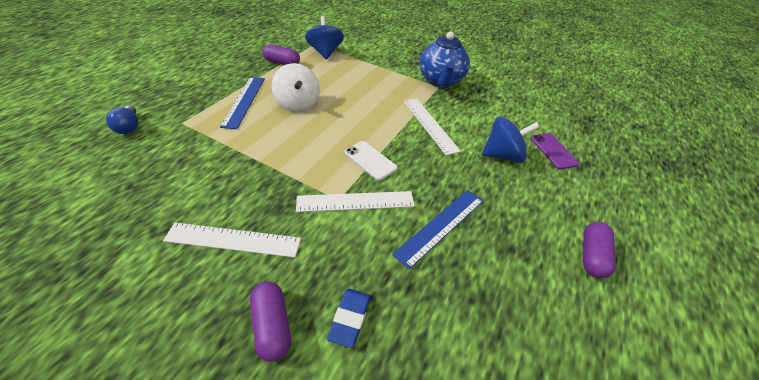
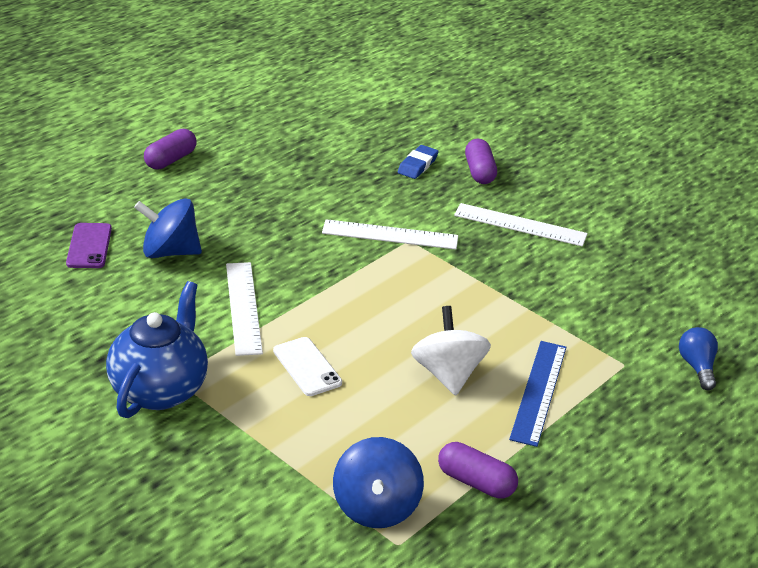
camera: 165 degrees left, 10 degrees down
(370, 160) = (357, 273): white phone -> white phone (307, 367)
(441, 226) = (306, 202): blue ruler -> none

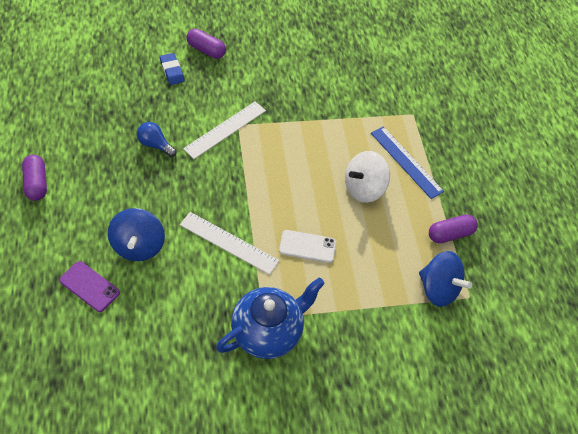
camera: 55 degrees left, 20 degrees up
(160, 389) = (268, 331): blue teapot -> blue teapot turned 90 degrees clockwise
(170, 252) = (139, 246): blue spinning top -> blue spinning top turned 45 degrees counterclockwise
(448, 374) = (363, 188): white spinning top -> white spinning top turned 60 degrees counterclockwise
(520, 225) = (270, 69): white ruler -> none
(697, 367) = (436, 90): blue light bulb -> blue light bulb (155, 145)

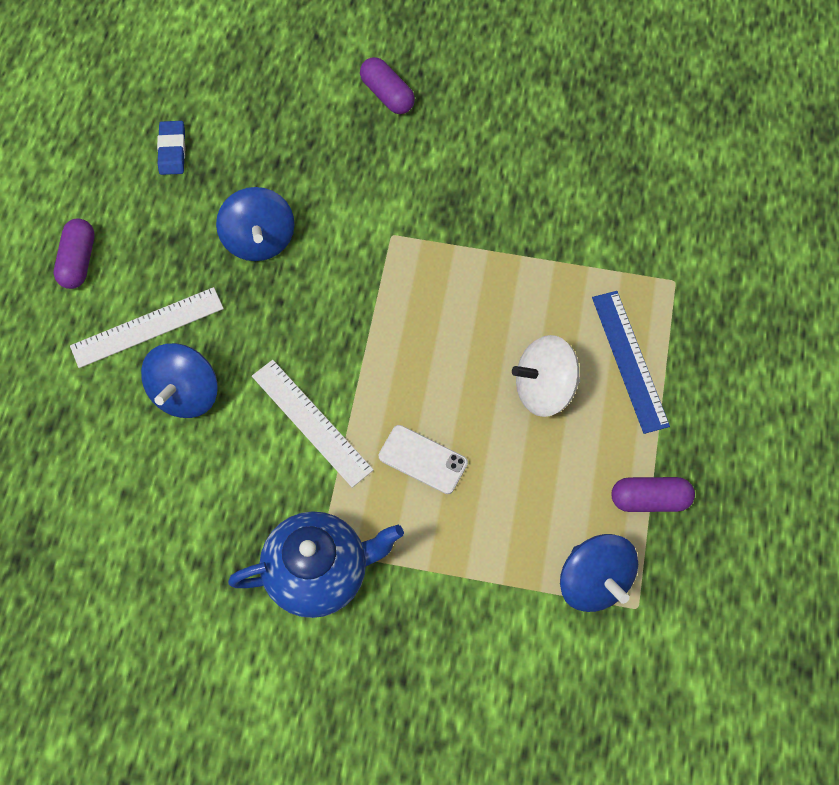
camera: 25 degrees right, 10 degrees up
(89, 286) = (102, 436): purple phone -> none
(155, 145) = (259, 240): blue light bulb -> blue spinning top
(172, 71) = (323, 120): blue eraser -> blue eraser (172, 150)
(225, 129) = (369, 238): white ruler -> white ruler (147, 327)

